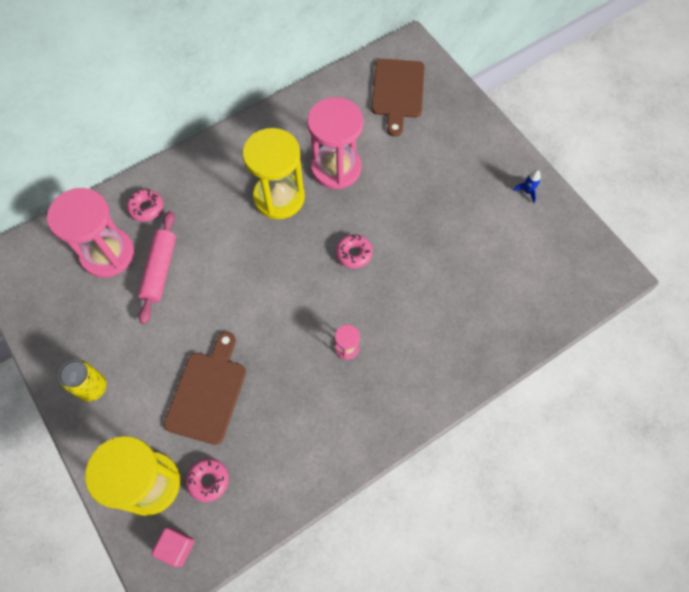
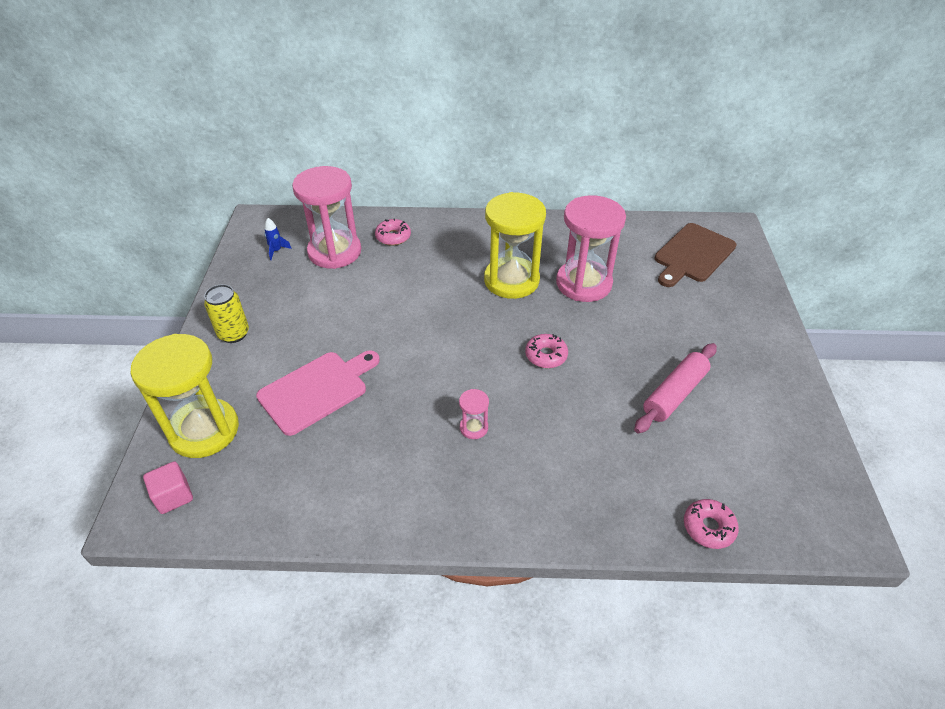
camera: 35 degrees right, 20 degrees down
(160, 270) = (364, 282): pink rolling pin -> pink rolling pin (674, 394)
(207, 393) = (317, 390): brown cutting board -> pink cutting board
(208, 480) = (251, 459): pink donut -> pink donut (708, 527)
(527, 192) = (781, 396): blue rocket -> blue rocket (276, 251)

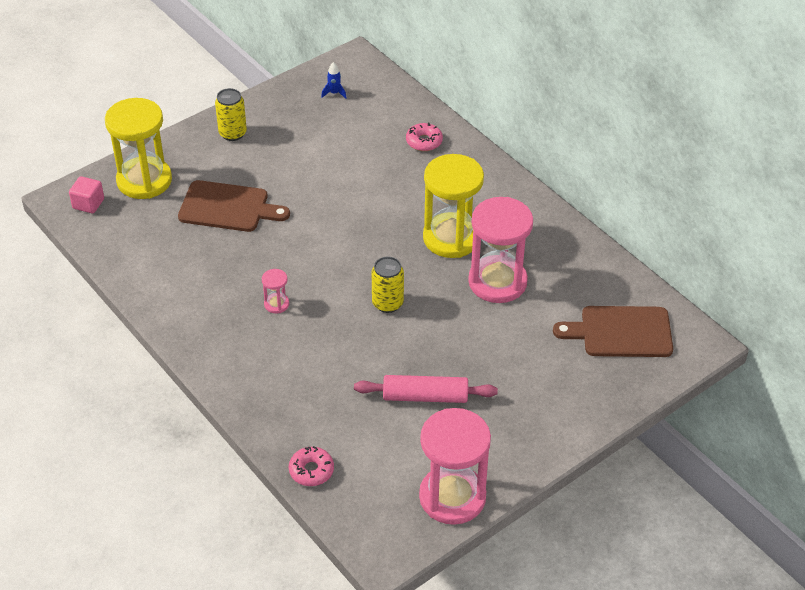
camera: 50 degrees right, 0 degrees up
(317, 390) = (228, 207): pink cutting board -> brown cutting board
(334, 252) = (369, 123): pink hourglass -> pink hourglass (452, 497)
(546, 355) = (387, 303): pink donut -> yellow can

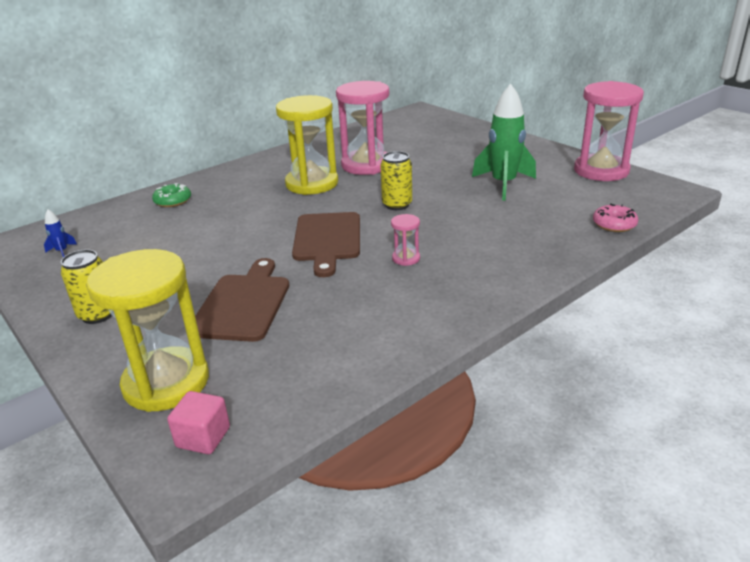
camera: 90 degrees left, 15 degrees down
(424, 141) = (173, 201): pink donut -> green donut
(425, 396) = (503, 184): pink rolling pin -> green rocket
(621, 332) = (414, 128): brown cutting board -> brown cutting board (327, 239)

